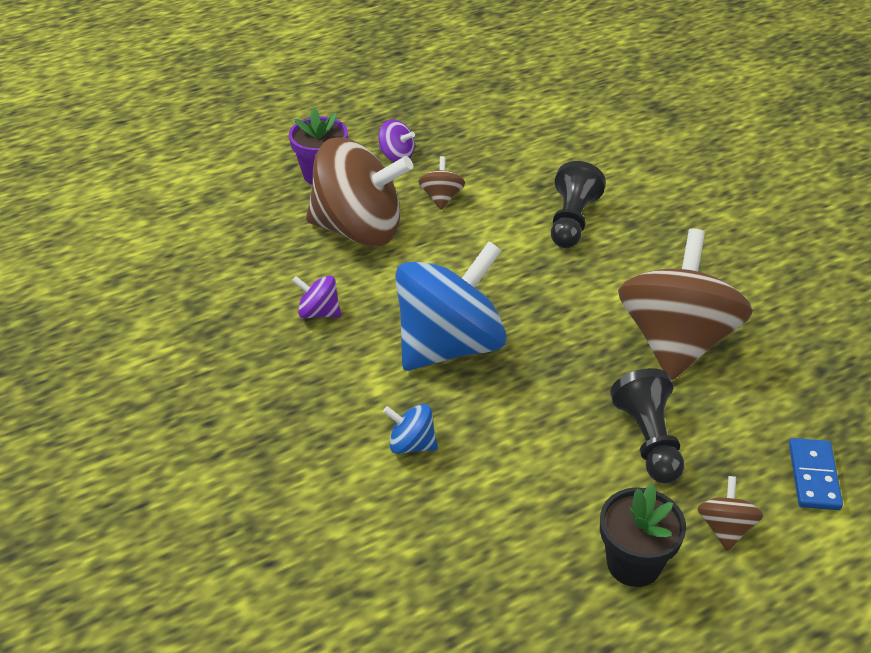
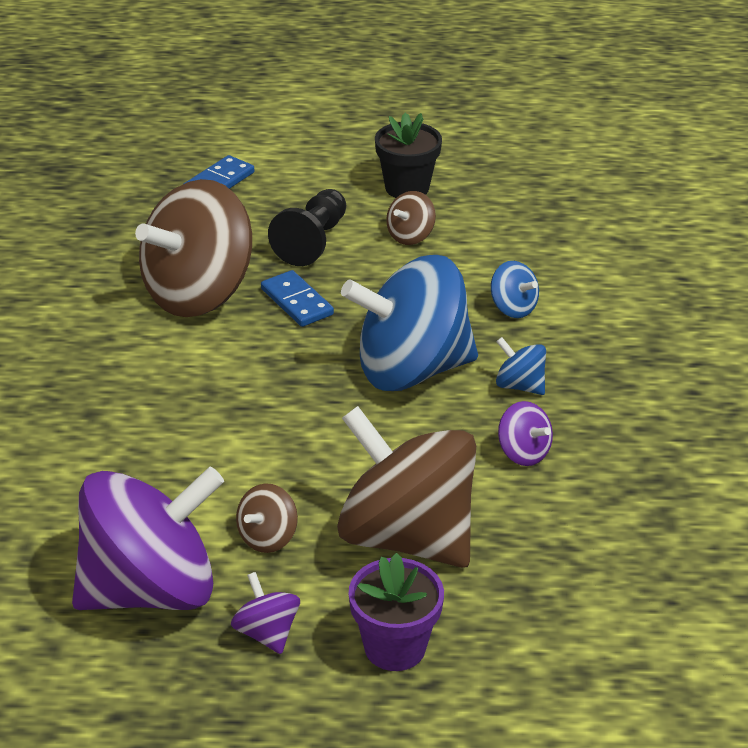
camera: 150 degrees left, 5 degrees down
(356, 367) = (519, 385): none -> blue spinning top
(478, 152) = (151, 589): none -> purple spinning top
(572, 221) = (150, 442): black pawn -> none
(594, 368) = (297, 302): none -> blue domino
(725, 528) = (320, 181): brown spinning top -> brown spinning top (410, 236)

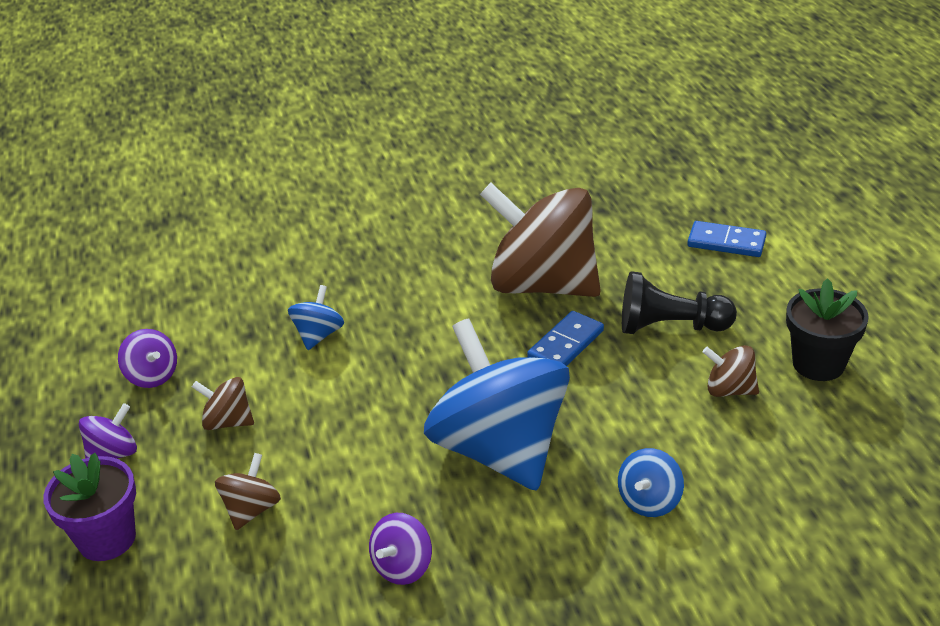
camera: 75 degrees right, 0 degrees up
(151, 589) = (152, 376): purple spinning top -> purple spinning top, size x0.42
(406, 536) = (252, 509): brown spinning top -> brown spinning top, size x0.42
(519, 385) = (513, 538): blue spinning top -> blue spinning top (318, 335)

